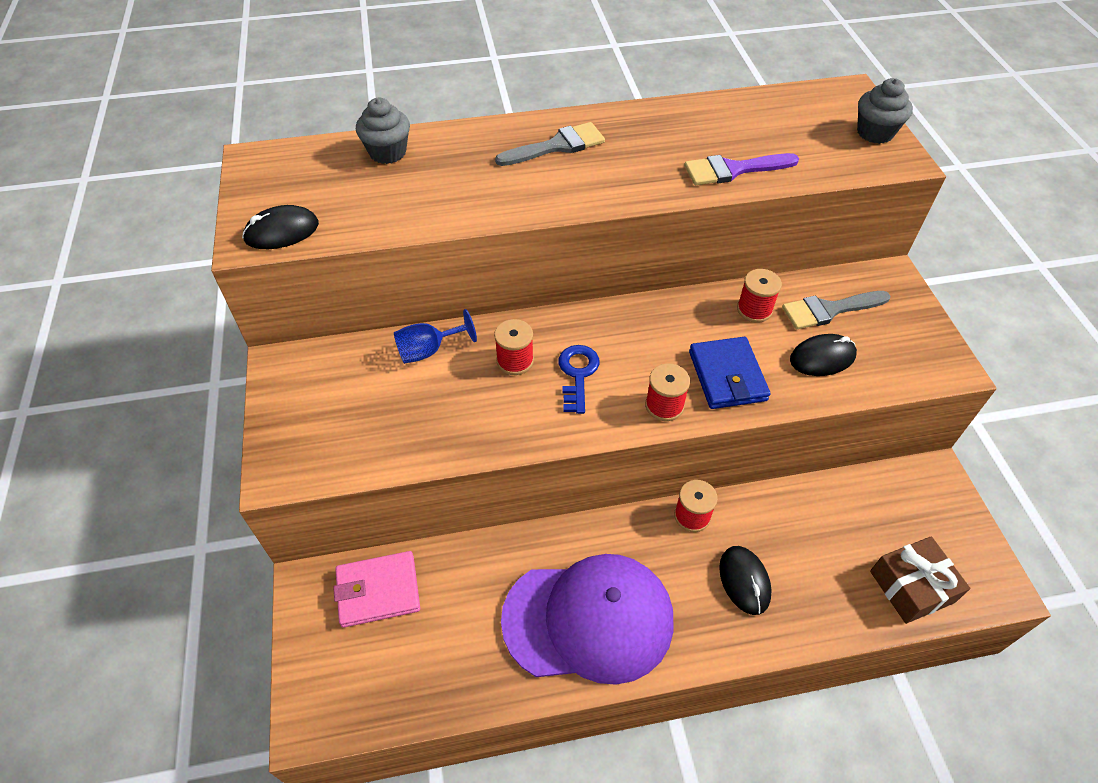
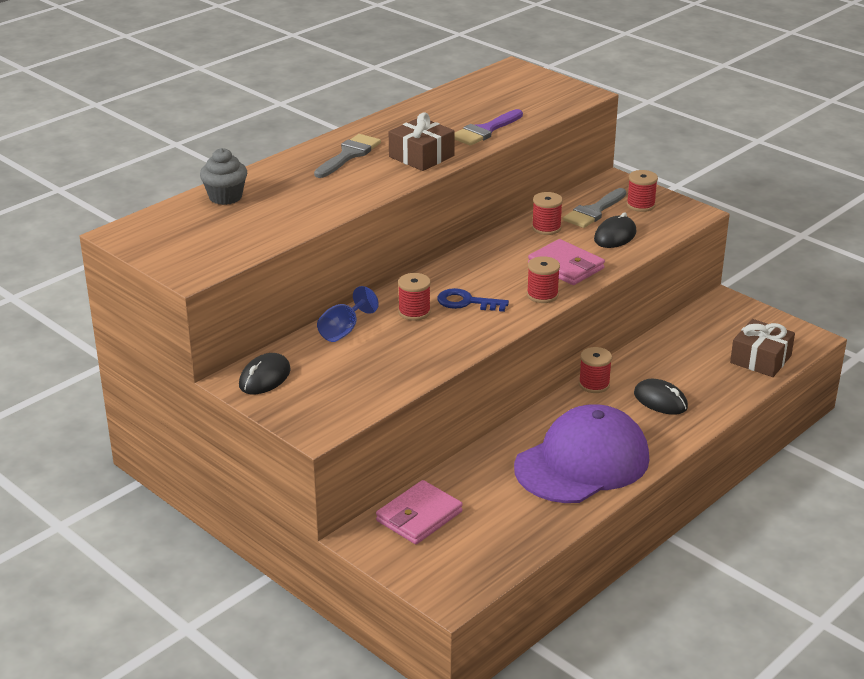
camera: 35 degrees left, 20 degrees down
(282, 232) = (209, 261): black mouse -> black mouse (265, 378)
(577, 374) = (466, 302): blue key -> blue key turned 45 degrees counterclockwise
(628, 179) = (421, 156): none -> brown gift
(727, 376) = (566, 266): blue wallet -> pink wallet
(875, 133) = (553, 85): grey cupcake -> none
(892, 325) = (640, 205): none -> red spool

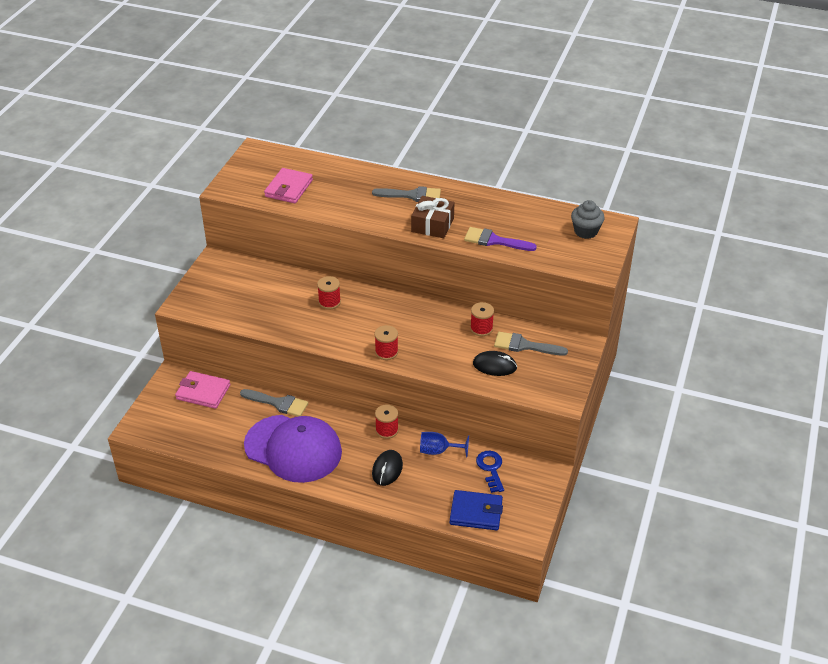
camera: 65 degrees right, 10 degrees up
(225, 197) = (322, 169): grey cupcake -> grey cupcake (585, 231)
(265, 378) = (223, 268): black mouse -> none
(343, 331) = (290, 280): blue goblet -> blue goblet (438, 451)
(466, 302) = (355, 320): blue key -> blue key (491, 469)
(488, 455) = (278, 403): none -> grey brush
(566, 266) = (433, 353): pink wallet -> pink wallet (288, 188)
(640, 205) = (553, 367): red spool -> none
(760, 359) = (476, 512): brown gift -> blue wallet

